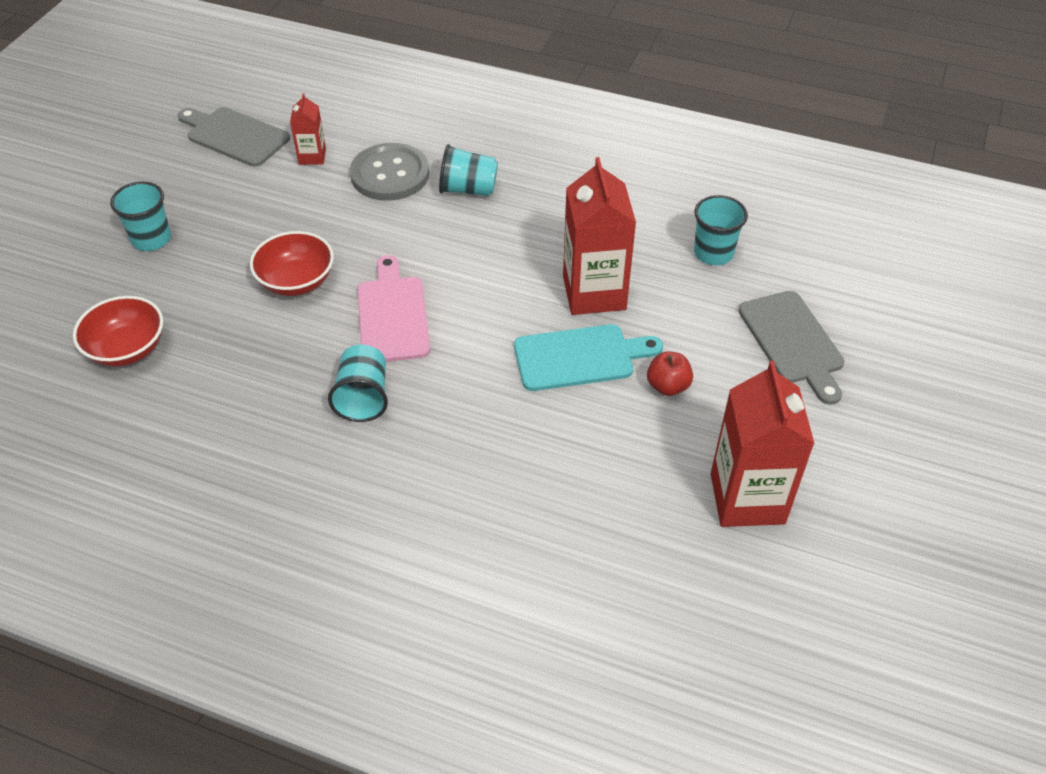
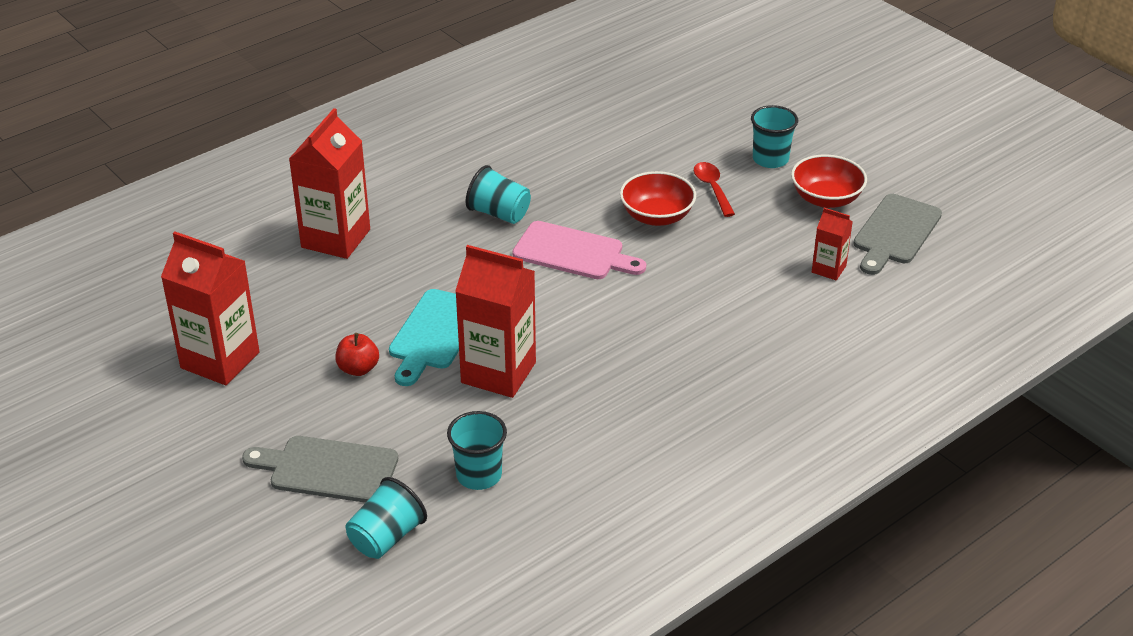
camera: 120 degrees right, 10 degrees down
(127, 349) = (647, 126): red bowl -> red bowl (826, 199)
(226, 261) = (712, 188): none -> red spoon
(234, 136) = (895, 232): grey cutting board -> grey cutting board turned 150 degrees clockwise
(390, 174) = (765, 307): grey button -> none
(468, 189) = (704, 349): turquoise cup -> turquoise cup (386, 537)
(496, 515) = (336, 238): none -> red carton

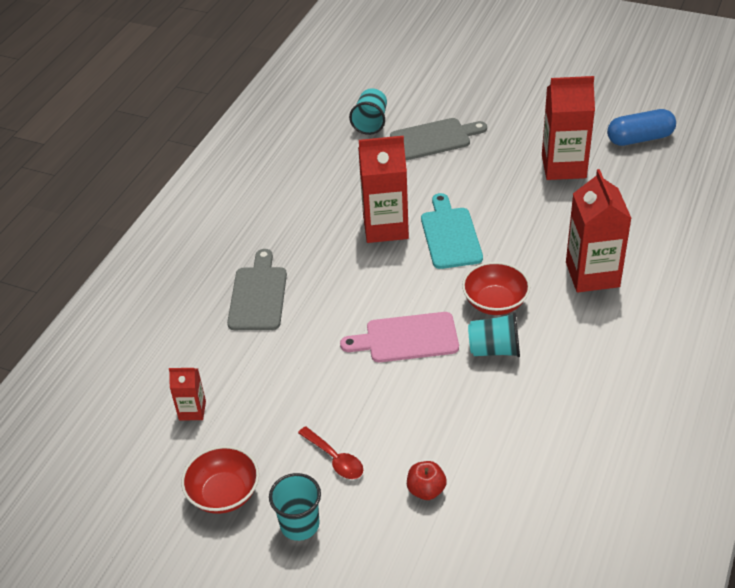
camera: 155 degrees right, 5 degrees up
(91, 357) = (639, 138): none -> blue capsule
(358, 369) = (475, 194): red apple -> red apple (426, 490)
(479, 475) = (347, 168): turquoise cup -> none
(657, 216) = (364, 404): red bowl -> red bowl (495, 302)
(895, 232) = (146, 478): grey cutting board -> grey cutting board (258, 295)

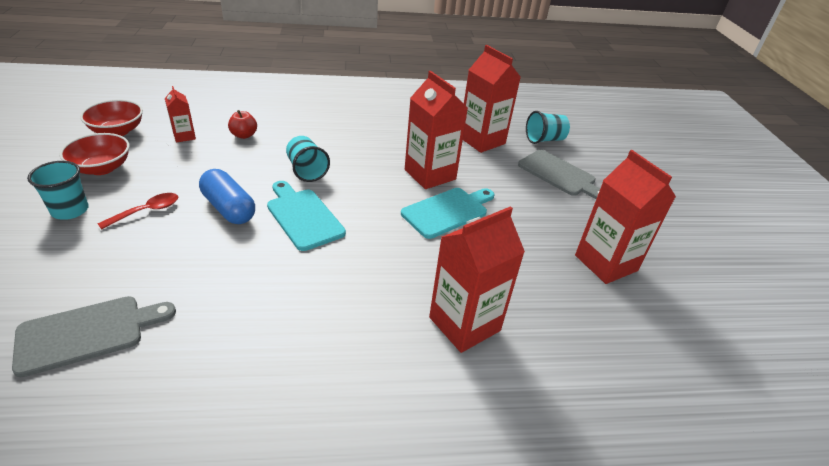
camera: 55 degrees right, 5 degrees down
(258, 295) = (314, 135): grey cutting board -> grey cutting board (87, 333)
(335, 459) = (147, 211): red spoon -> red spoon turned 150 degrees counterclockwise
(345, 167) = (481, 140): none -> red carton
(407, 338) = (303, 217): pink cutting board -> turquoise cutting board
(426, 490) = (116, 272): red apple -> red apple (244, 135)
(494, 349) = (314, 274): turquoise cup -> turquoise cup (306, 170)
(495, 302) = (378, 260): red bowl -> red bowl (117, 131)
(639, 138) = (711, 314): blue capsule -> blue capsule (229, 208)

